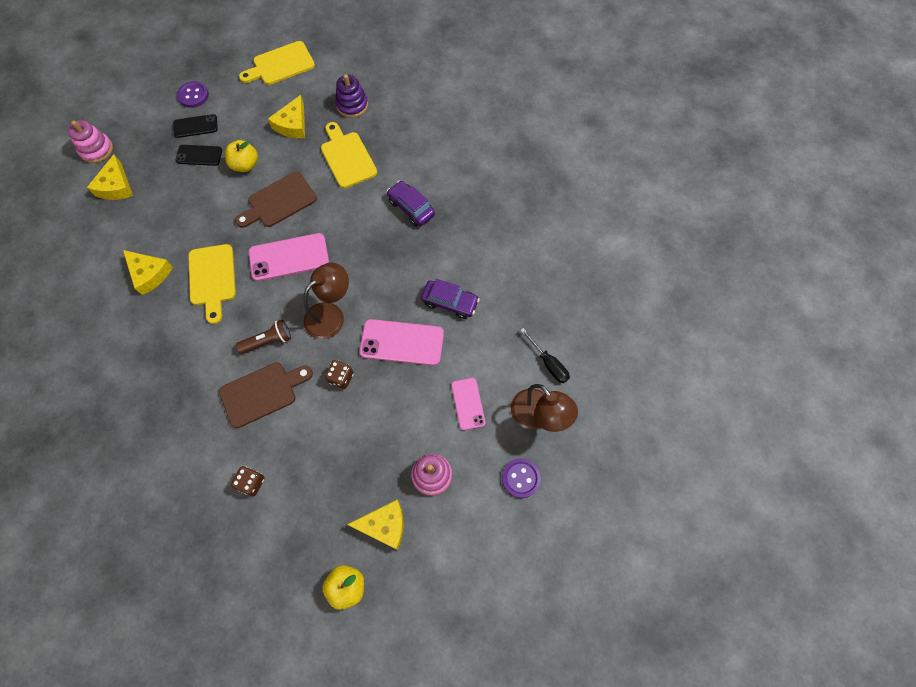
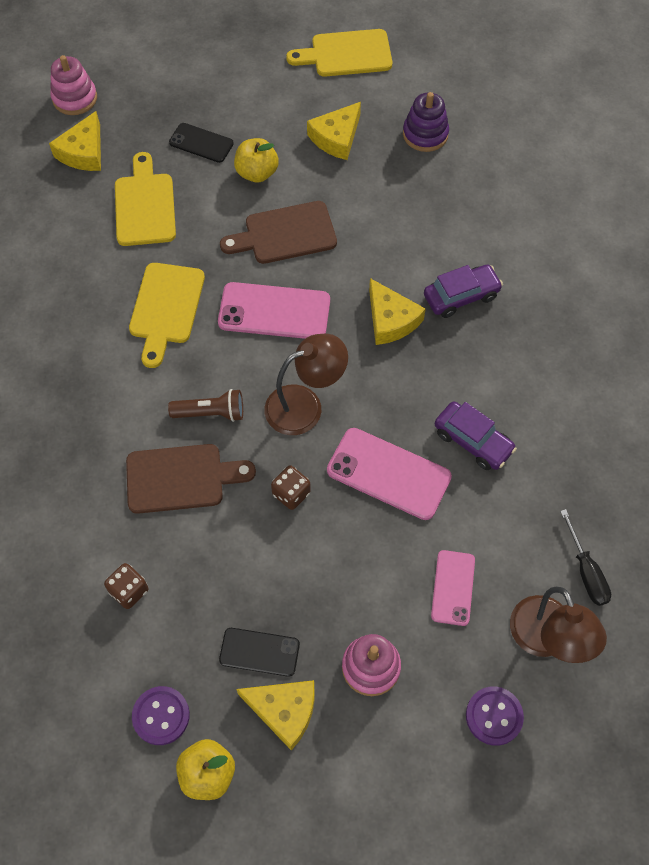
camera: 20 degrees right, 5 degrees down
(149, 274) = (89, 277): yellow cheese -> yellow cheese (390, 320)
(193, 95) = (219, 63): purple button -> purple button (161, 716)
(195, 126) = (209, 104): black phone -> black phone (259, 652)
(347, 157) = (395, 202): yellow cutting board -> yellow cutting board (144, 205)
(411, 208) = (461, 296): purple car -> purple car turned 90 degrees clockwise

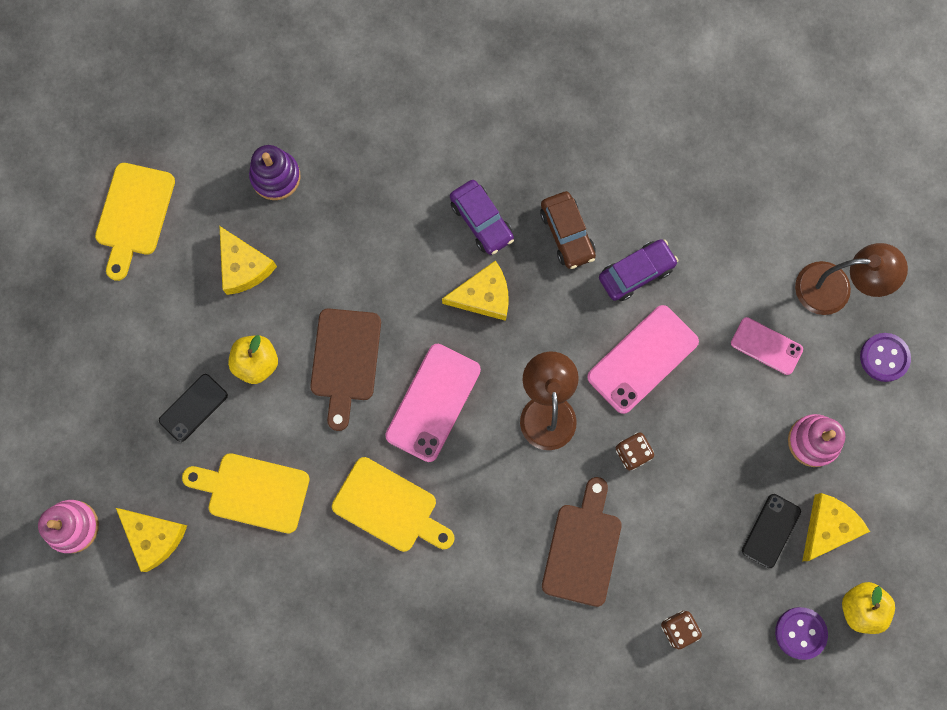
camera: 70 degrees left, 15 degrees up
(211, 413) = (524, 499): brown flashlight -> none
(461, 296) = (481, 221): purple car -> purple car turned 150 degrees clockwise
(483, 369) = (567, 234): none -> brown car
(586, 571) = (787, 230): black screwdriver -> none

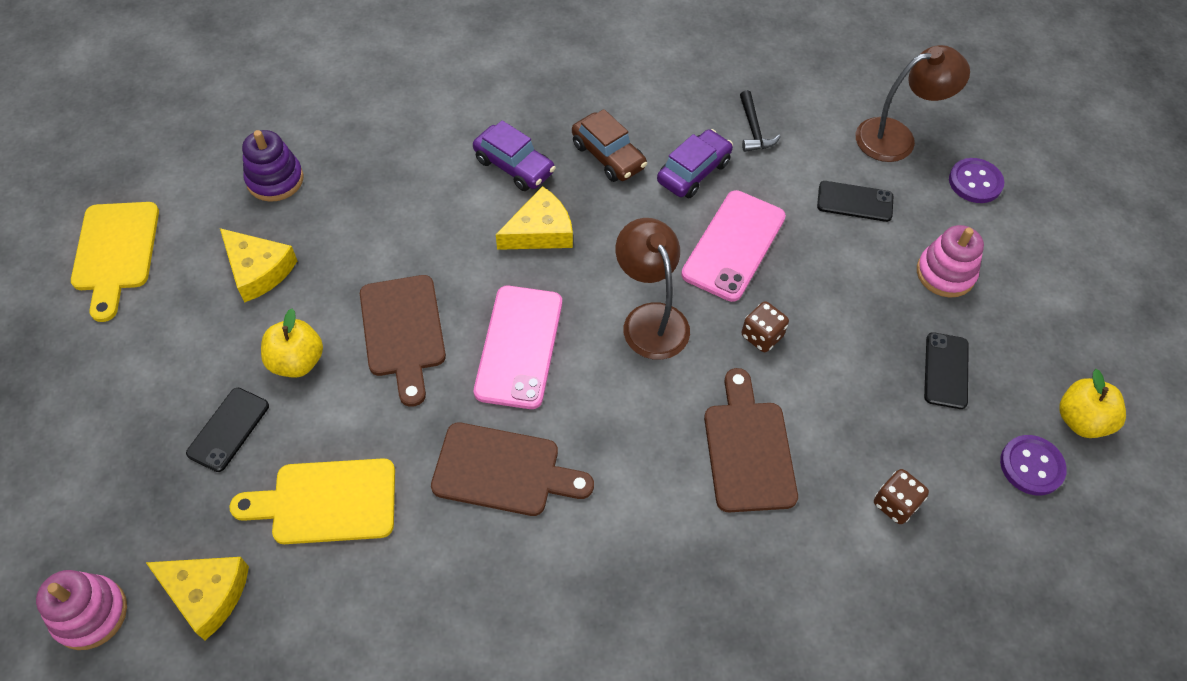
camera: 20 degrees left, 20 degrees down
(390, 507) = (503, 470): yellow cutting board -> brown cutting board
(707, 242) = (753, 129): none -> black hammer
(766, 346) = (855, 201): pink phone -> black phone
(828, 527) = (1003, 349): yellow cheese -> none

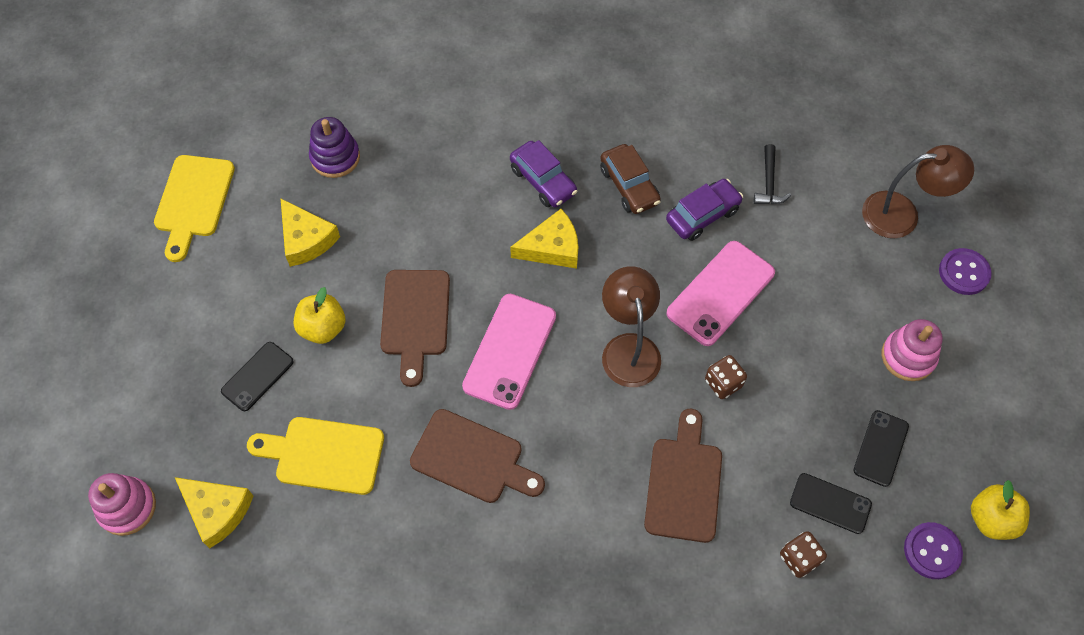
camera: 15 degrees right, 5 degrees up
(855, 201) = (843, 271): black phone -> black phone (830, 503)

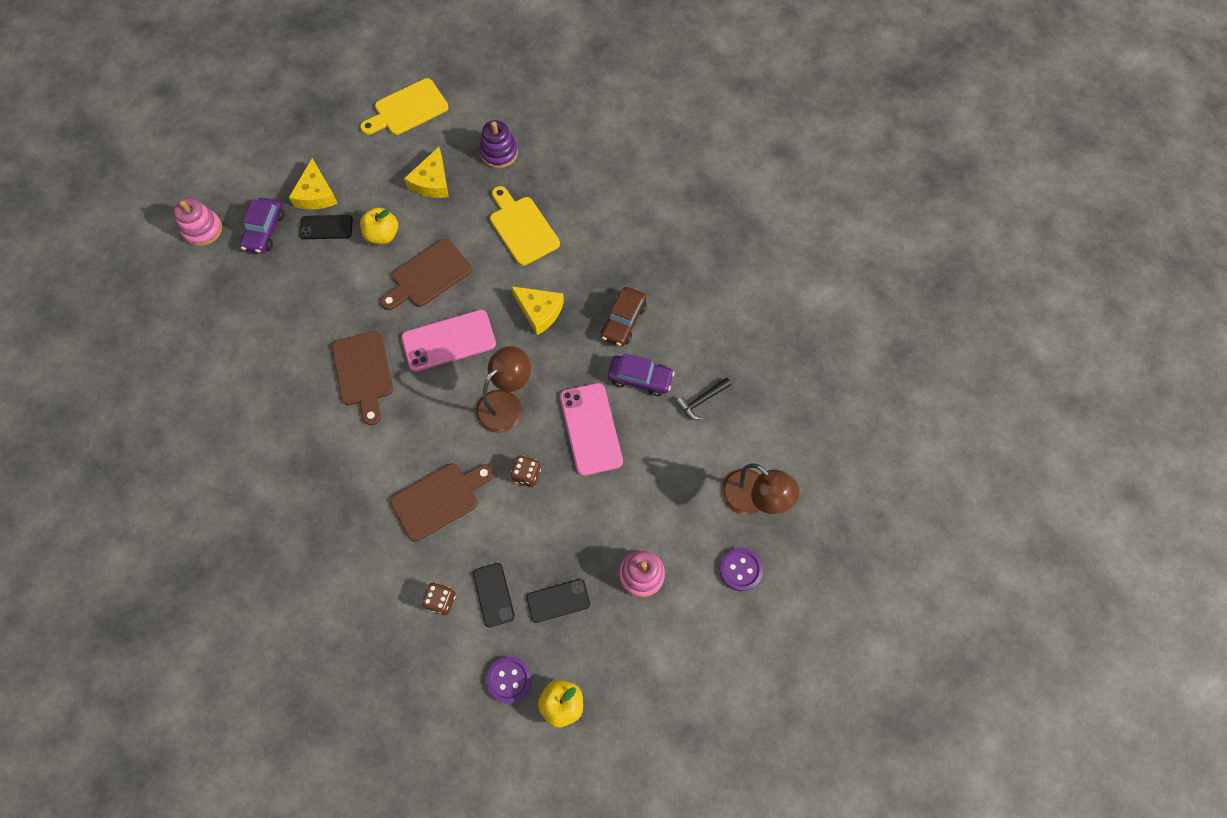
camera: 50 degrees right, 5 degrees up
(217, 511) = (233, 272): yellow cheese -> yellow cheese (316, 194)
(323, 455) = (305, 296): yellow cutting board -> yellow cutting board (522, 228)
(543, 181) = (583, 271): purple car -> purple car (265, 231)
(720, 293) = (591, 429): pink phone -> pink phone turned 75 degrees clockwise

